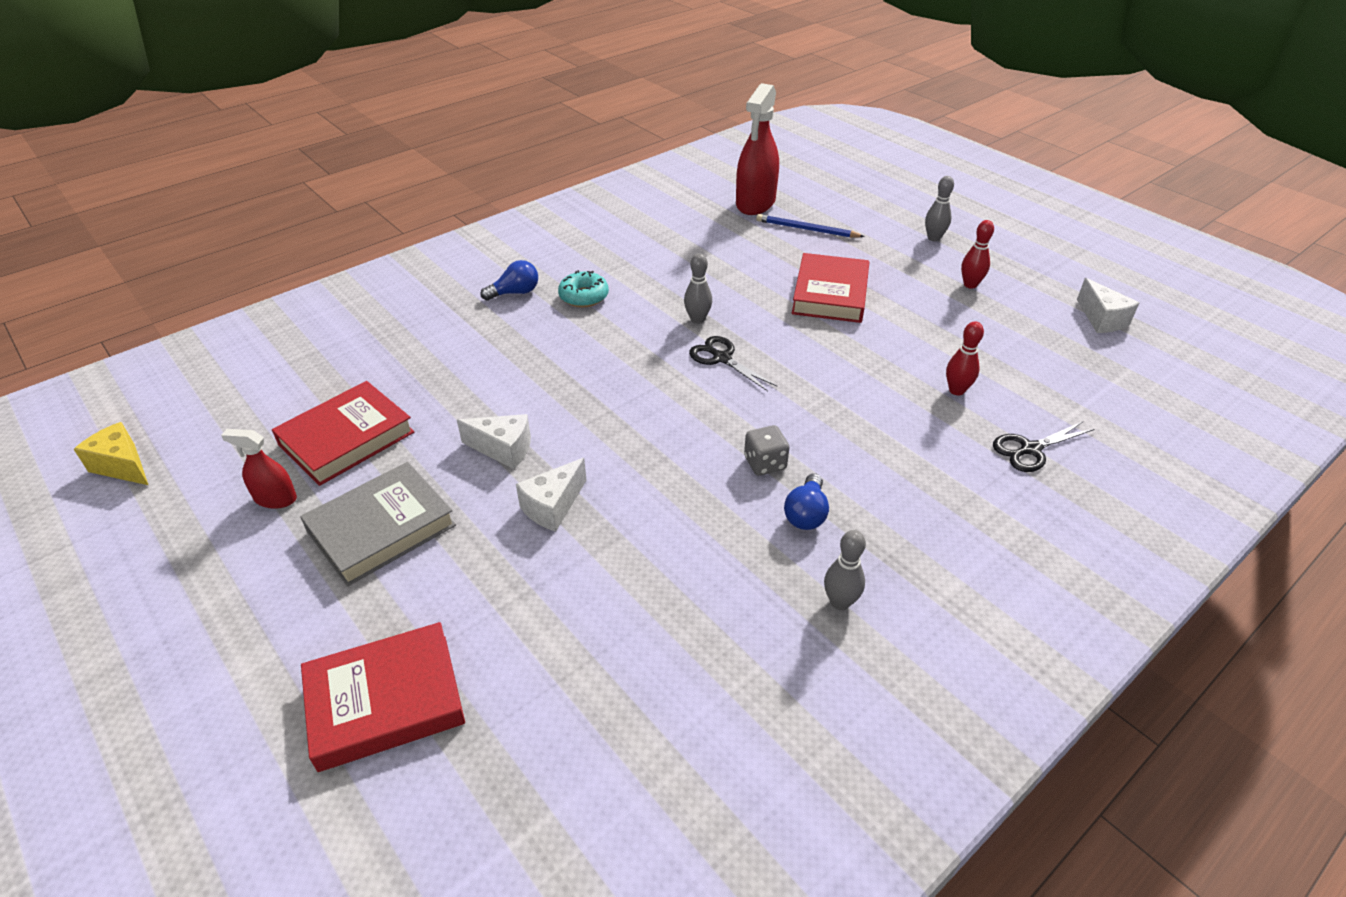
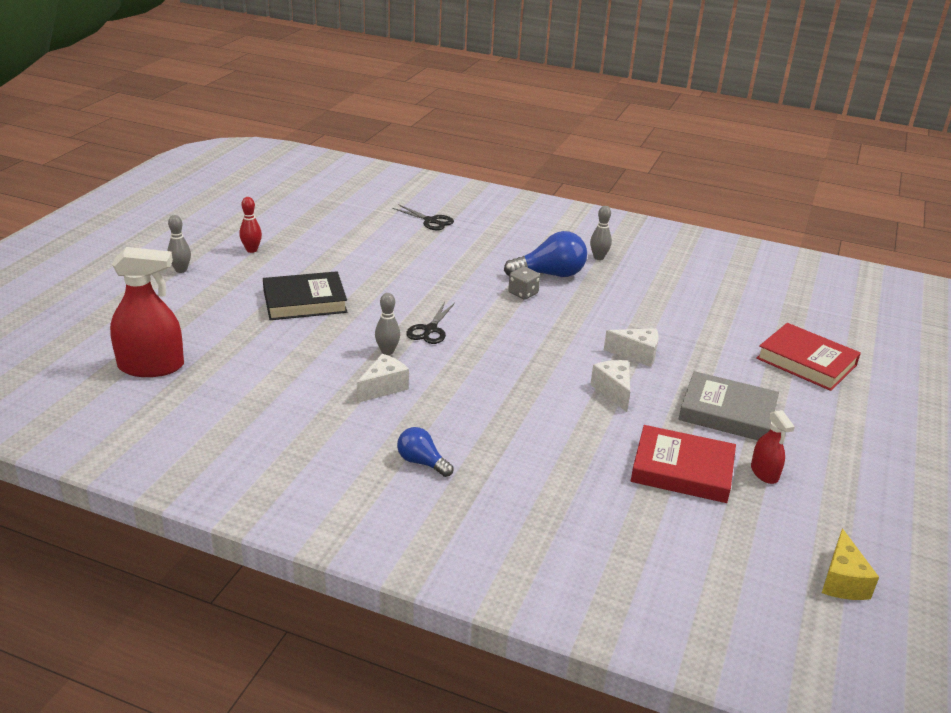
camera: 120 degrees left, 10 degrees down
(584, 296) = (397, 419): turquoise donut -> none
(806, 229) = (196, 329): blue pencil -> none
(806, 514) = (550, 274): blue light bulb -> blue light bulb, size x1.71
(830, 294) = (305, 301): red book -> black book
(956, 390) = (392, 244): red bowling pin -> none
(1101, 319) = (270, 206): white cheese -> white cheese (383, 388)

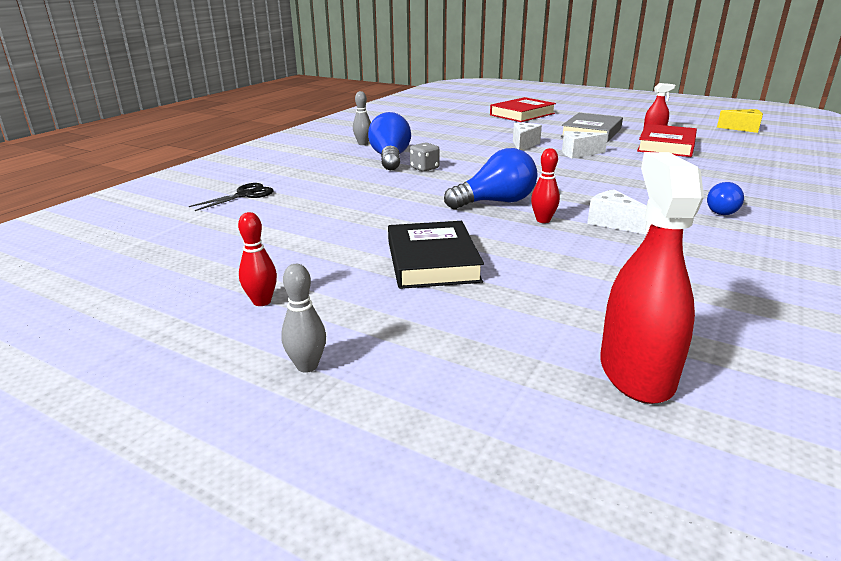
camera: 80 degrees left, 5 degrees down
(387, 351) = (543, 220): grey bowling pin -> red bowling pin
(430, 330) = (495, 202): black scissors -> blue light bulb

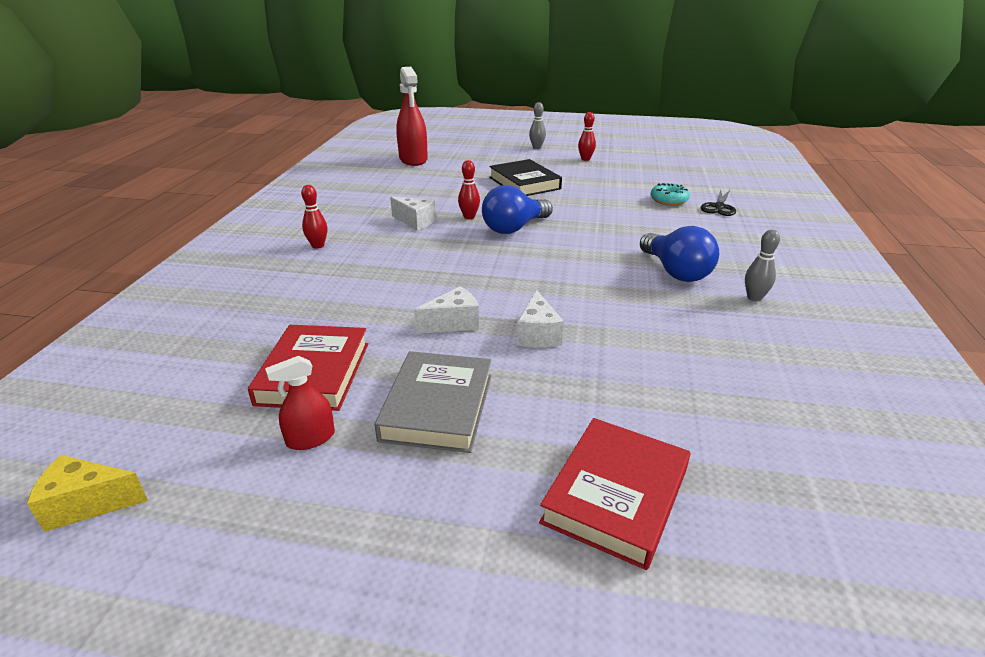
camera: 160 degrees right, 5 degrees up
(281, 208) = (668, 200): none -> turquoise donut
(424, 168) = (618, 261): grey dice -> none
(724, 211) = (318, 246): blue light bulb -> red bowling pin

